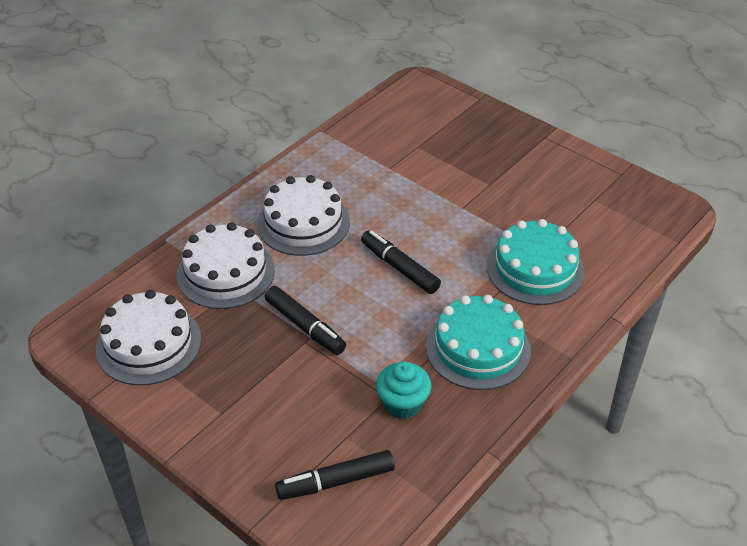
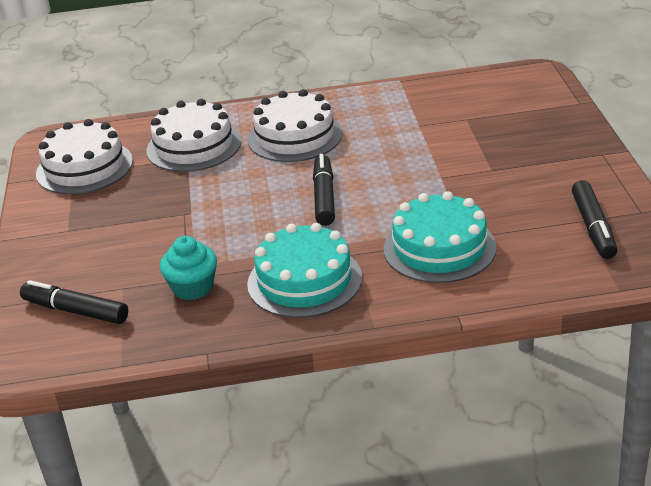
camera: 45 degrees right, 10 degrees down
(305, 326) = (197, 204): black marker -> black marker (593, 227)

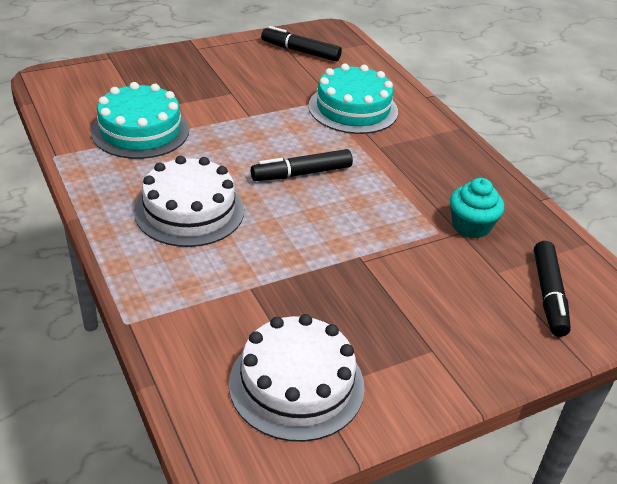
camera: 115 degrees left, 5 degrees up
(194, 146) = (223, 288): white cake -> none
(304, 280) = (427, 166): turquoise cake -> turquoise cake (140, 130)
(593, 227) = (300, 51): black marker -> black marker turned 135 degrees counterclockwise

